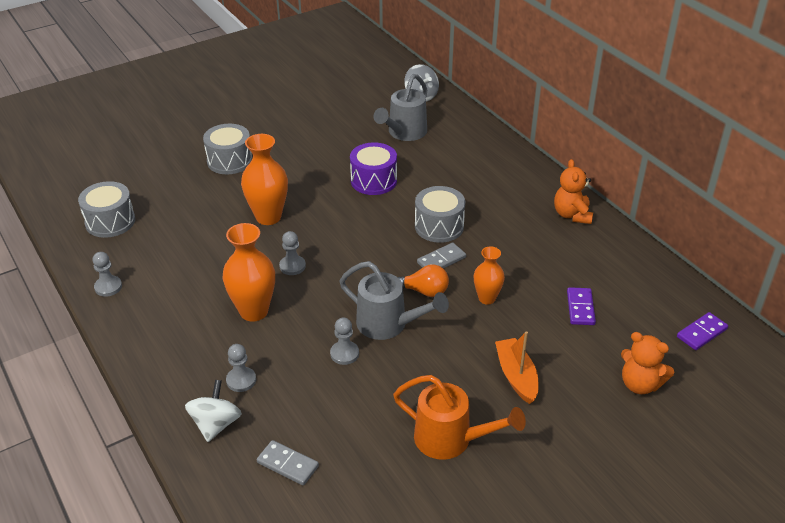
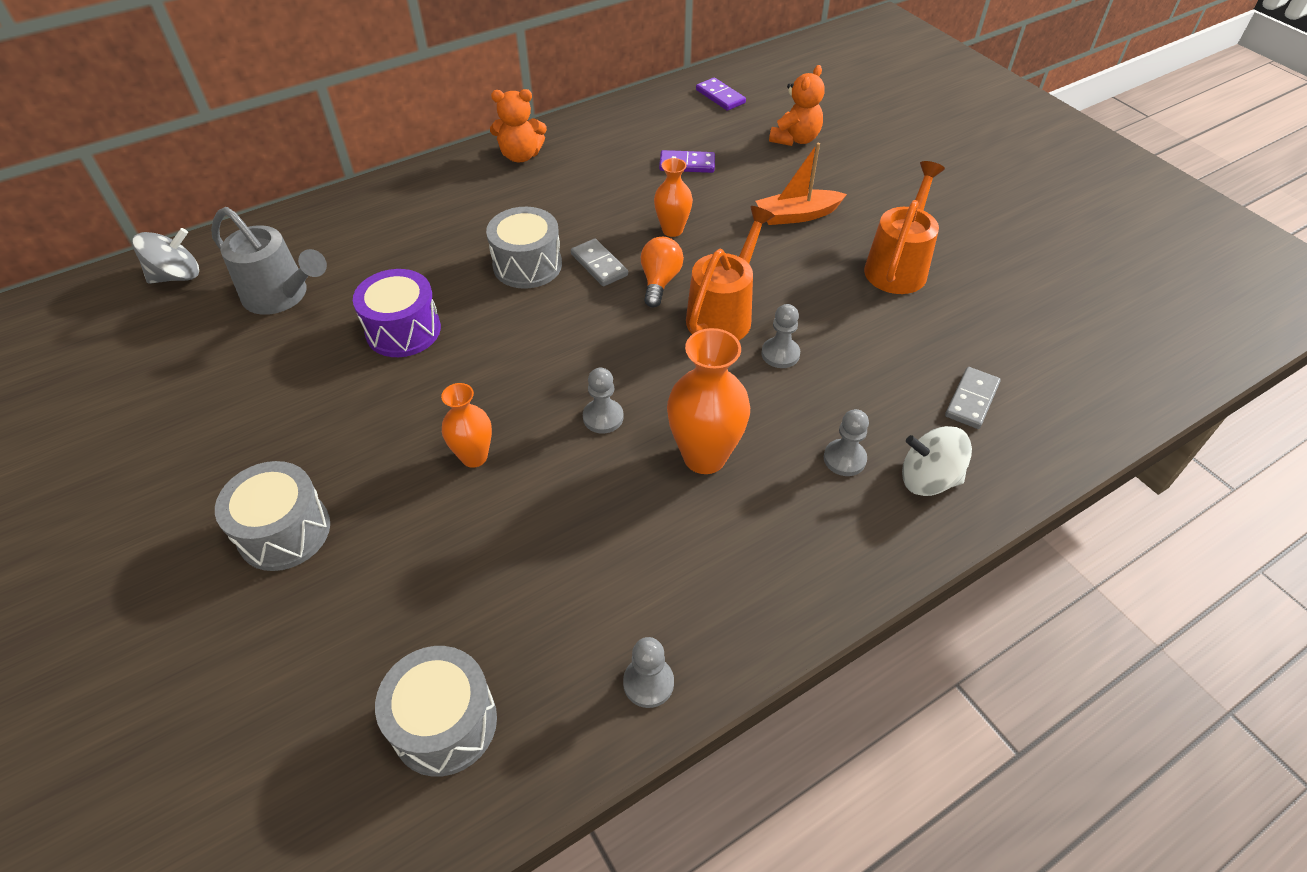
camera: 90 degrees left, 10 degrees up
(268, 217) = (474, 457): orange vase -> orange vase, size x0.61
(388, 325) = (724, 314): grey watering can -> orange watering can

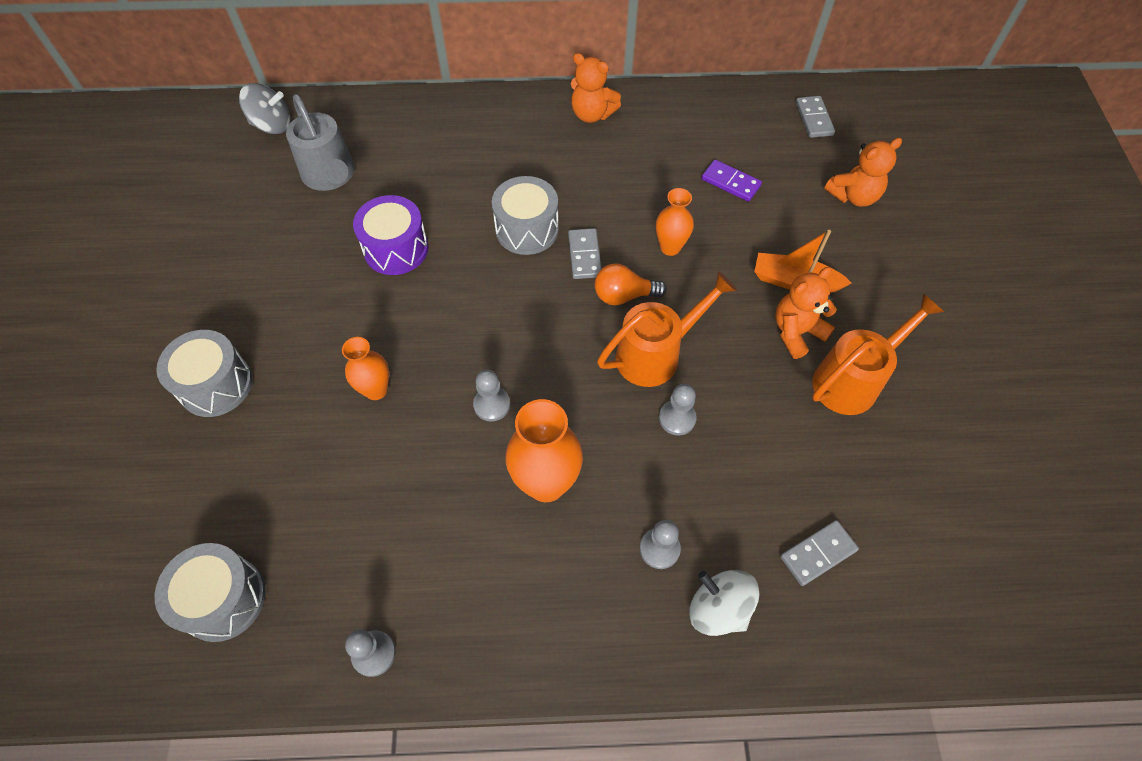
camera: 30 degrees right, 10 degrees up
(659, 281) = (624, 295): orange light bulb -> orange light bulb turned 135 degrees counterclockwise
(720, 96) = (814, 119): purple domino -> grey domino
(827, 250) = (796, 332): none -> orange teddy bear

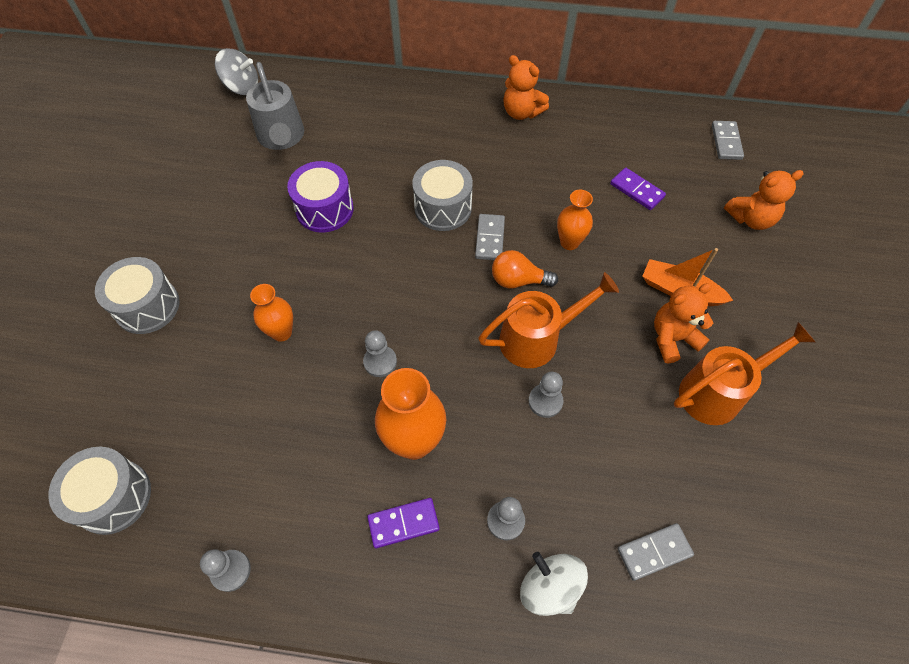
camera: 10 degrees right, 0 degrees up
(552, 570) = (403, 523): none -> purple domino

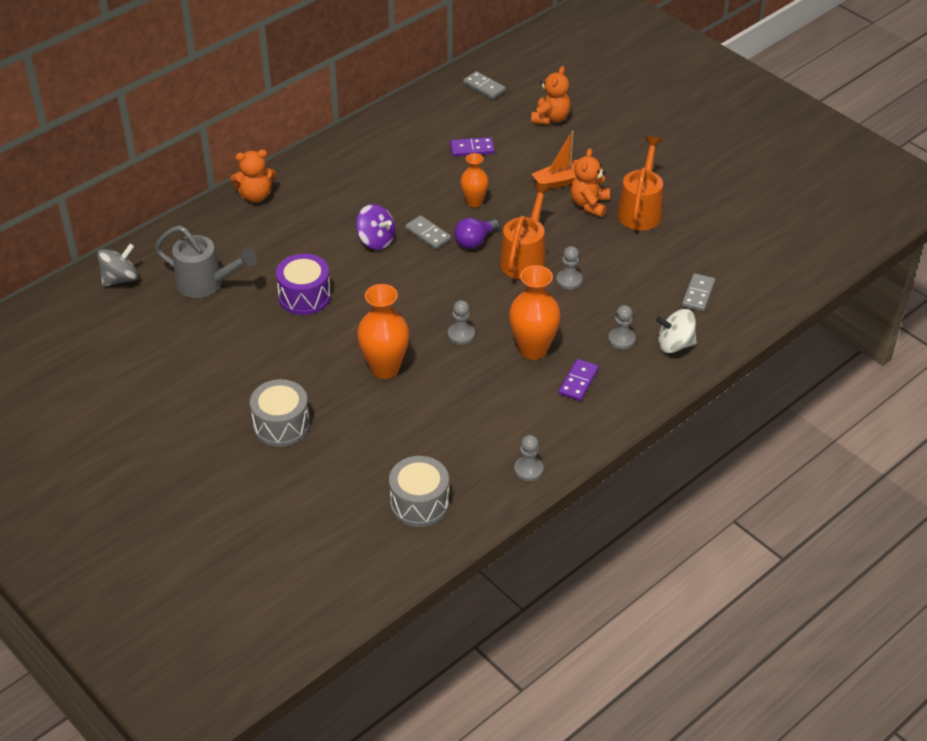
camera: 50 degrees left, 15 degrees down
(281, 332) = (385, 368): orange vase -> orange vase, size x1.64
(443, 208) = (376, 240): grey drum -> purple spinning top
(518, 280) = (475, 241): orange light bulb -> purple light bulb
(521, 112) = (341, 156): orange teddy bear -> orange teddy bear (255, 195)

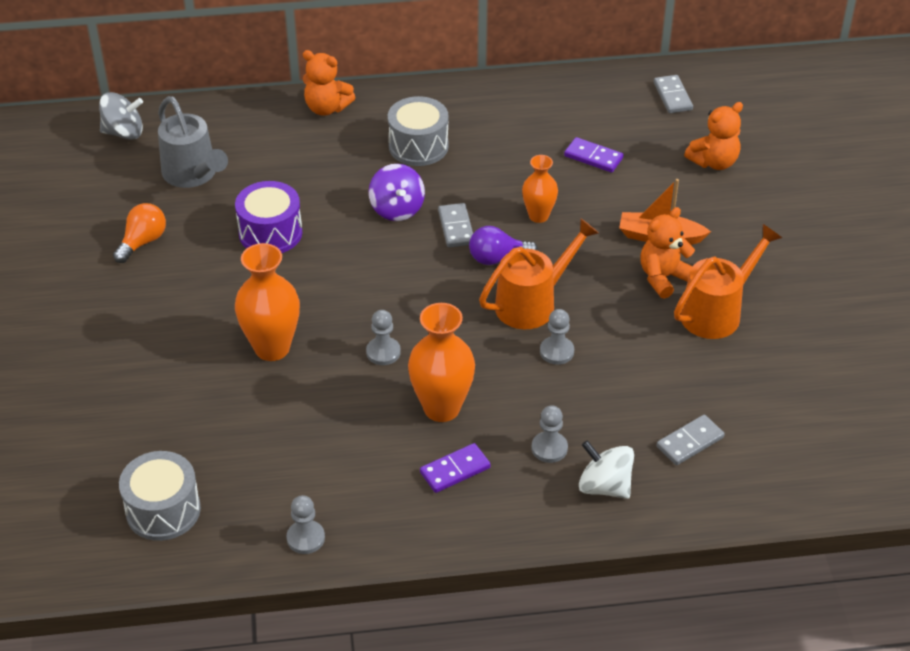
camera: 35 degrees right, 0 degrees up
(218, 345) = (142, 242): none -> orange light bulb
(281, 425) = (118, 353): grey drum -> grey drum (418, 146)

